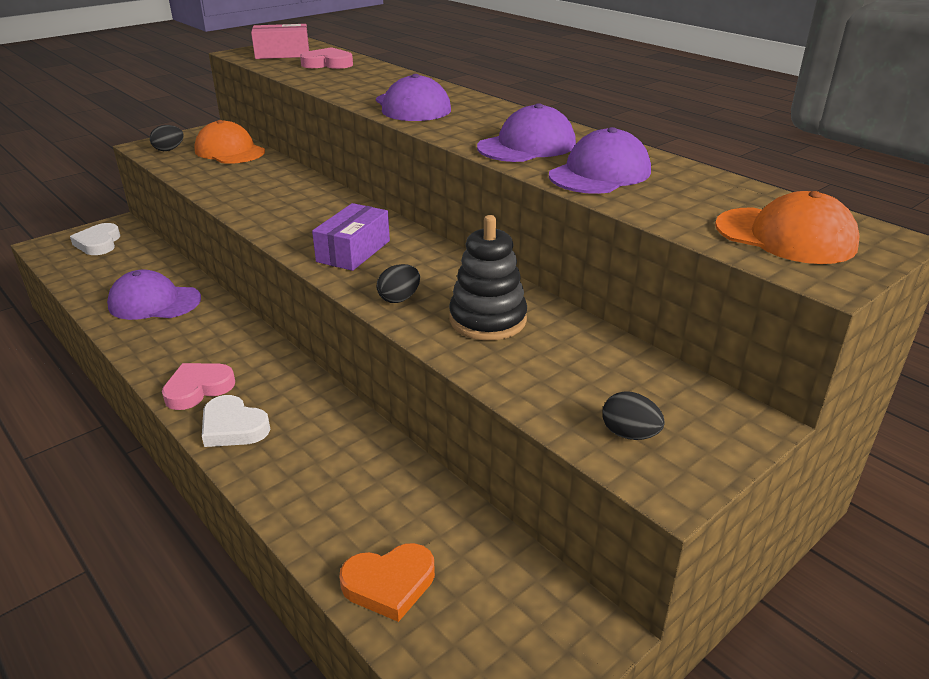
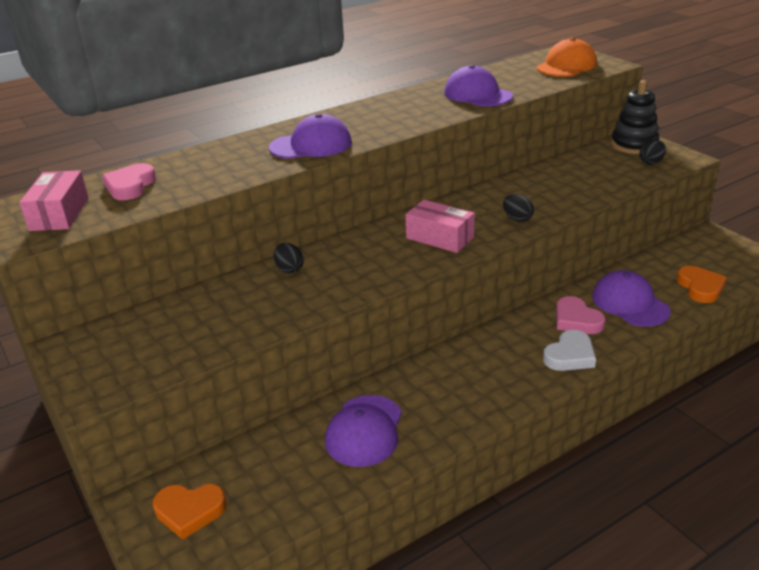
camera: 80 degrees left, 0 degrees up
(98, 243) = (189, 511): white heart -> orange heart
(169, 150) = (121, 371): black egg -> black egg (289, 269)
(198, 389) = (520, 380): pink heart -> pink heart (576, 320)
(230, 151) = (157, 322): orange cap -> none
(353, 251) = (440, 237): purple box -> pink box
(487, 320) = (544, 191): black stacking toy -> black stacking toy (634, 145)
(527, 146) = (422, 110): purple cap -> purple cap (630, 303)

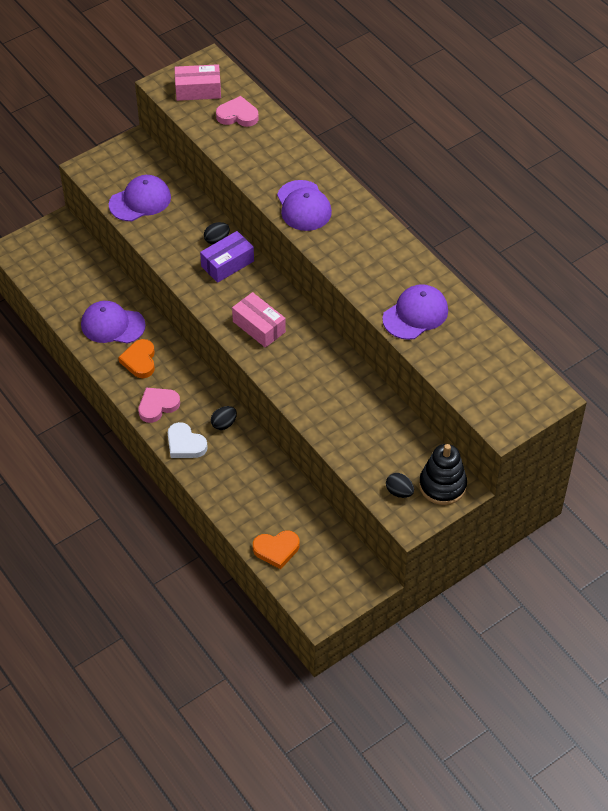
camera: 85 degrees right, 20 degrees up
(189, 511) = (53, 250): orange heart -> orange heart (139, 361)
(333, 261) = (227, 264): none -> purple box
(440, 237) = (259, 327): pink box -> pink box turned 75 degrees counterclockwise
(517, 219) = (288, 378): black egg -> black egg (224, 424)
(566, 66) = (498, 390): orange cap -> none
(576, 320) = (231, 454): pink heart -> pink heart (157, 406)
(630, 303) = (253, 494): purple cap -> purple cap (140, 201)

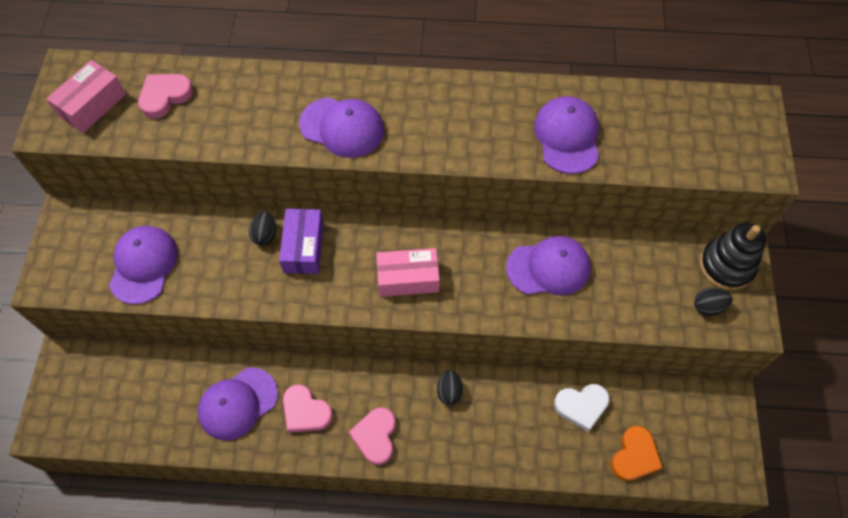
camera: 50 degrees left, 10 degrees up
(139, 361) = (305, 411): orange heart -> pink heart
(185, 444) = (443, 445): white heart -> white heart (581, 406)
(340, 391) = (548, 268): none -> purple cap

